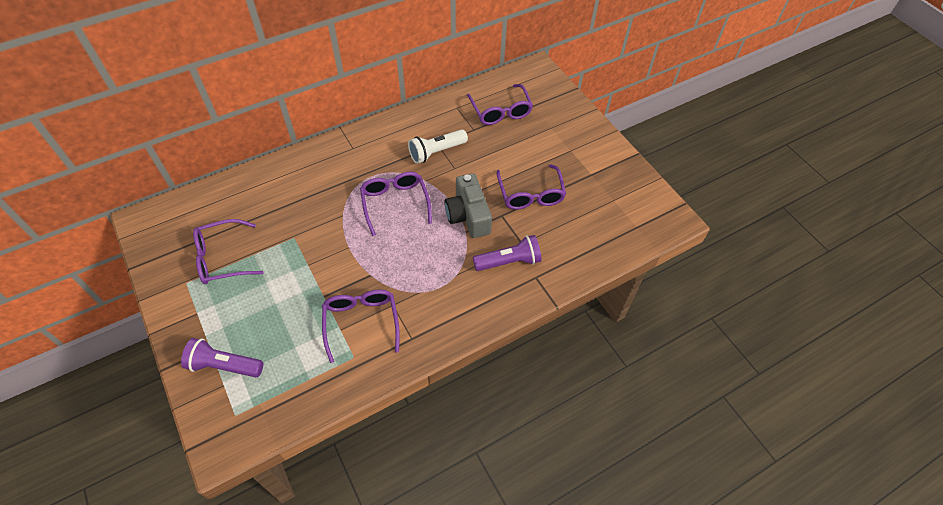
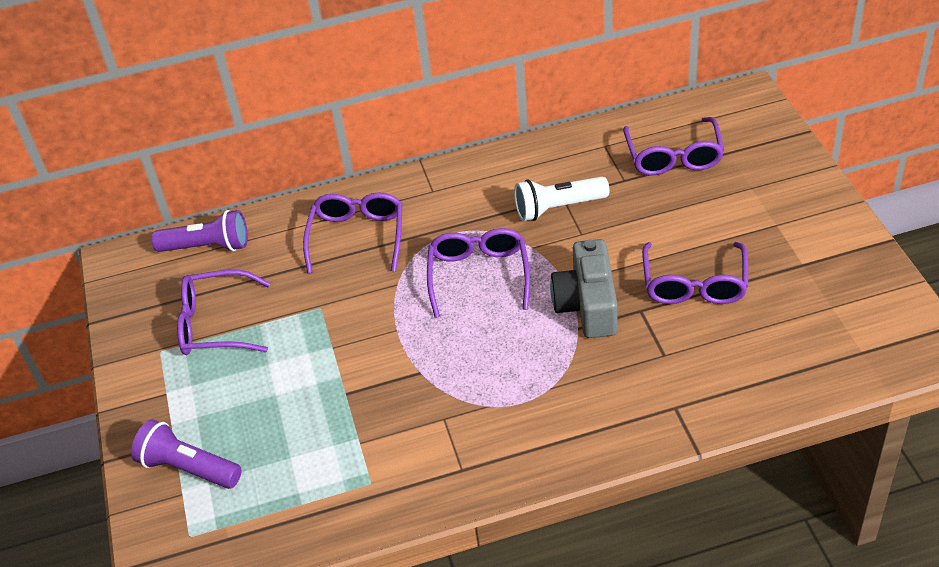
camera: 20 degrees right, 10 degrees down
(361, 322) = (392, 436): purple glasses -> purple glasses (357, 236)
(509, 261) = (637, 379): purple flashlight -> purple flashlight (207, 246)

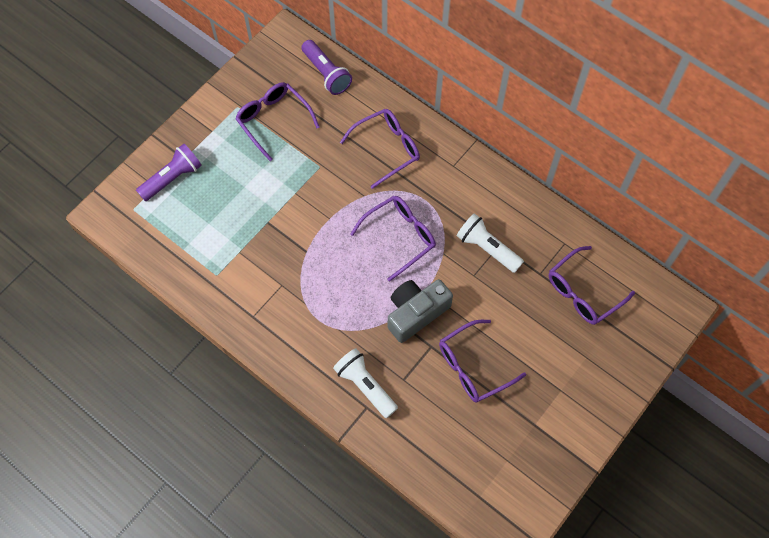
camera: 50 degrees right, 20 degrees up
(188, 468) = (172, 178): purple flashlight -> purple flashlight turned 60 degrees clockwise
(646, 395) = (365, 386): none -> white flashlight

